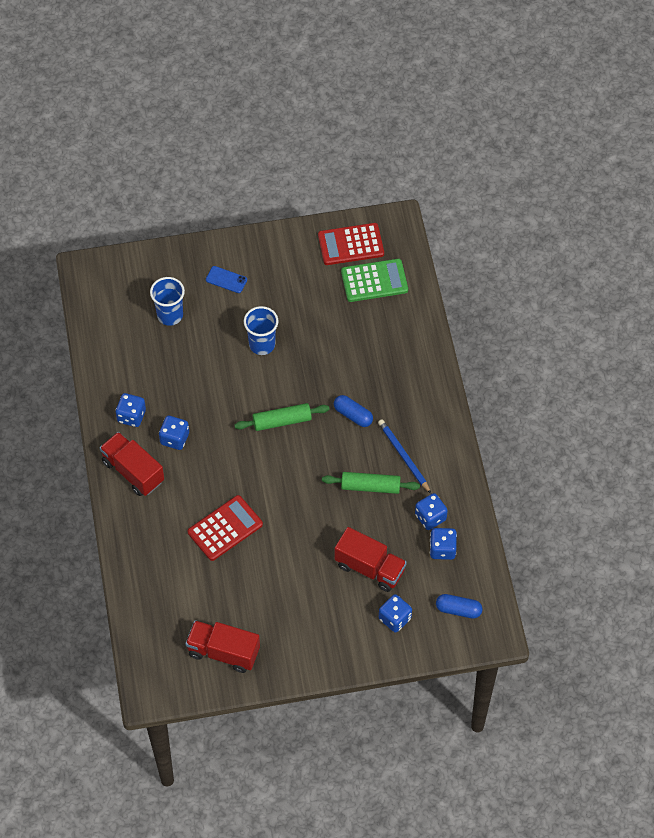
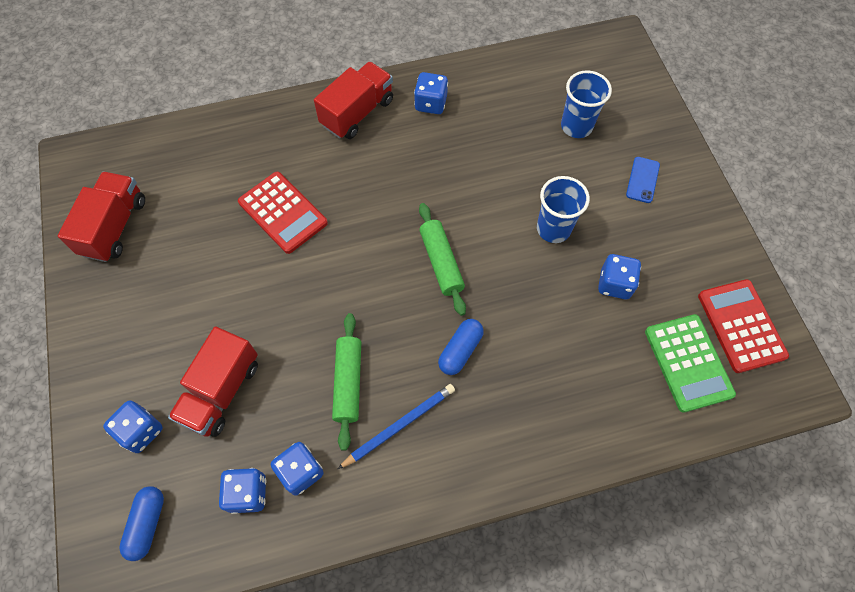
camera: 85 degrees right, 5 degrees up
(174, 438) = (404, 148): blue dice -> blue dice (614, 284)

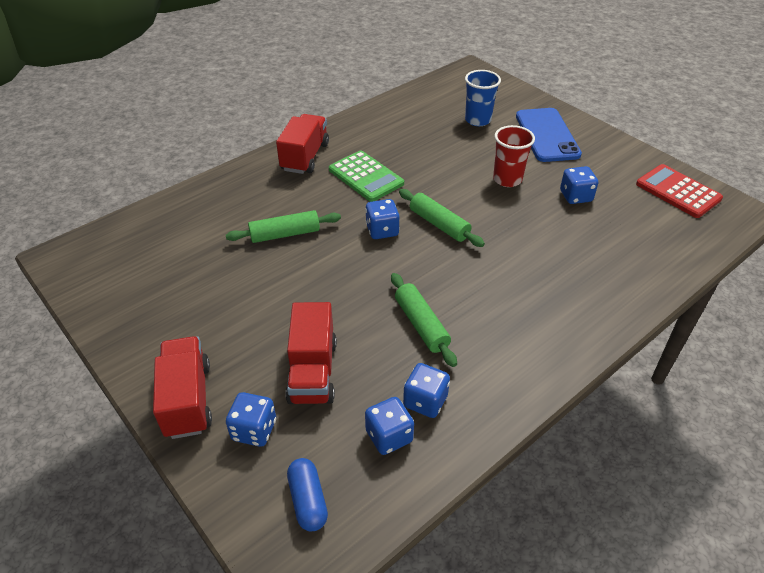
camera: 25 degrees left, 20 degrees down
(114, 227) = (132, 291): red truck -> red truck (188, 399)
(283, 213) = (285, 234): red calculator -> green rolling pin
(399, 425) = (484, 337): blue pencil -> none
(431, 103) = (360, 136): blue dice -> blue dice (382, 230)
(460, 350) = (495, 272): blue capsule -> none
(553, 229) = (507, 179): blue cup -> red cup
(642, 180) = (547, 135): blue phone -> blue phone, size x2.13
(688, 363) = (662, 223): green calculator -> green calculator (366, 177)

